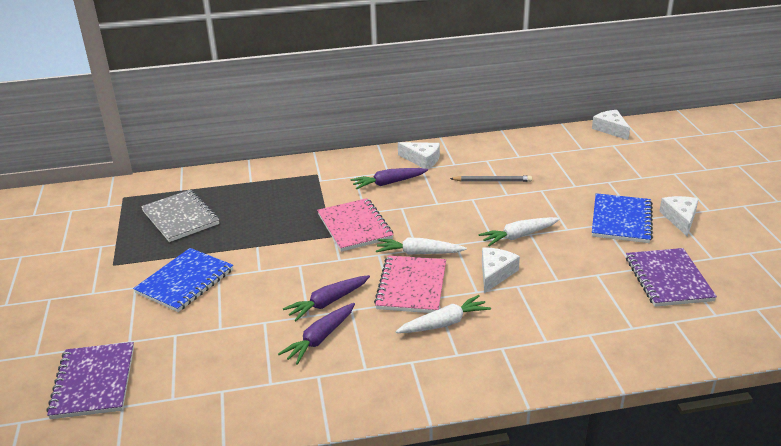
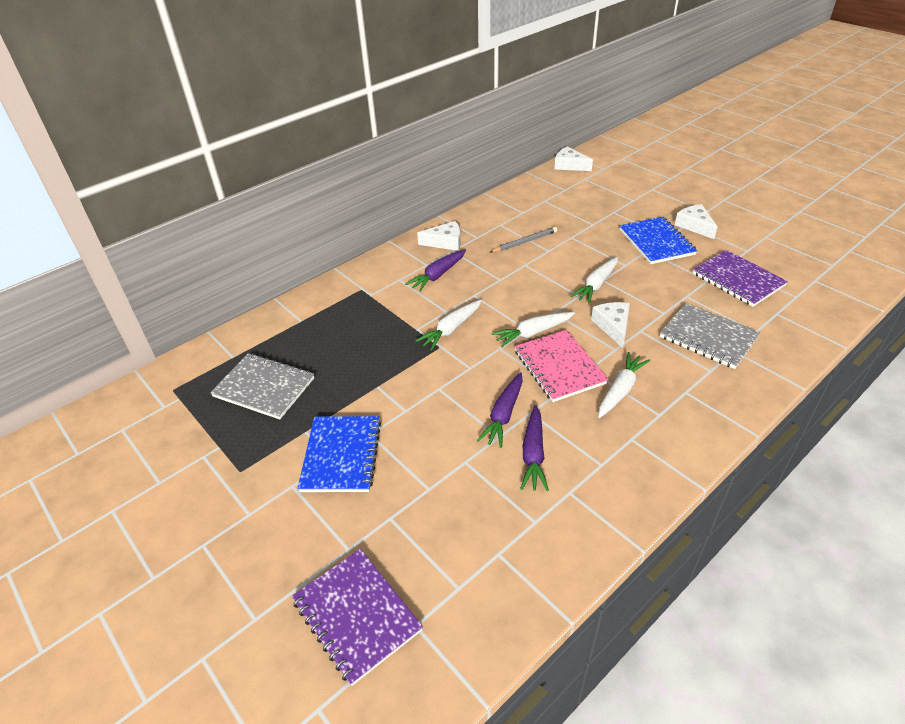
camera: 30 degrees left, 10 degrees up
(355, 227) = (451, 329): pink notebook -> white carrot
(576, 315) = (708, 337): none -> grey notebook

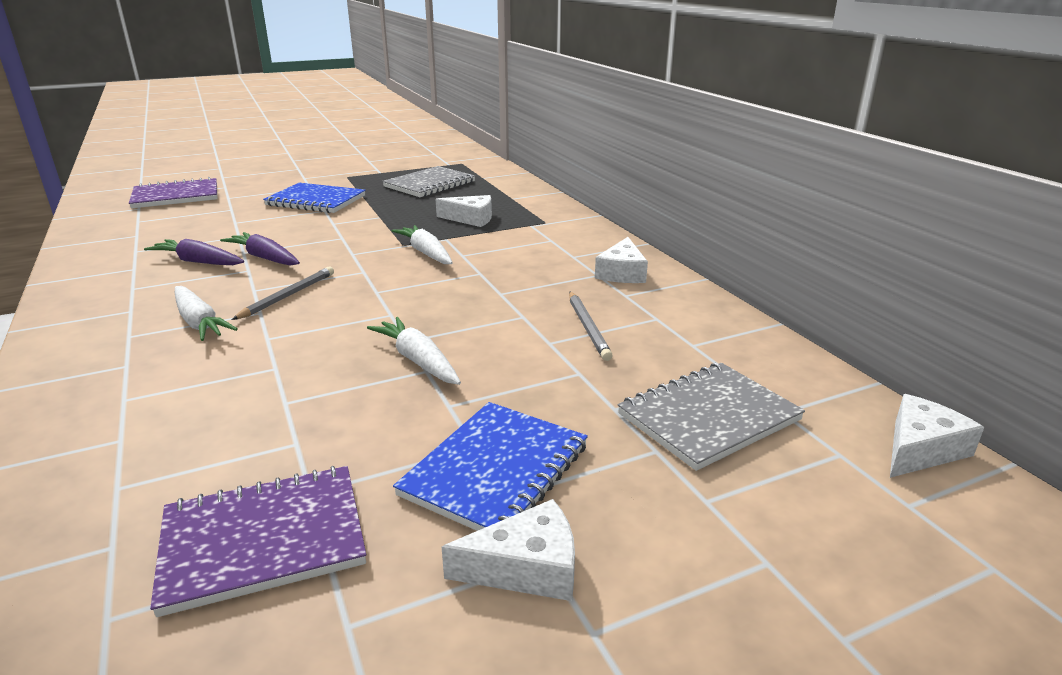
camera: 105 degrees right, 15 degrees down
(438, 275) = (542, 259): purple carrot -> none
(533, 333) = (366, 293): white carrot -> none
(559, 367) = (288, 296): pink notebook -> grey pencil
(613, 326) = (310, 348): white cheese -> white cheese (471, 219)
(656, 242) = (495, 470): blue notebook -> blue notebook turned 60 degrees counterclockwise
(708, 337) = (179, 424): grey notebook -> grey notebook (708, 417)

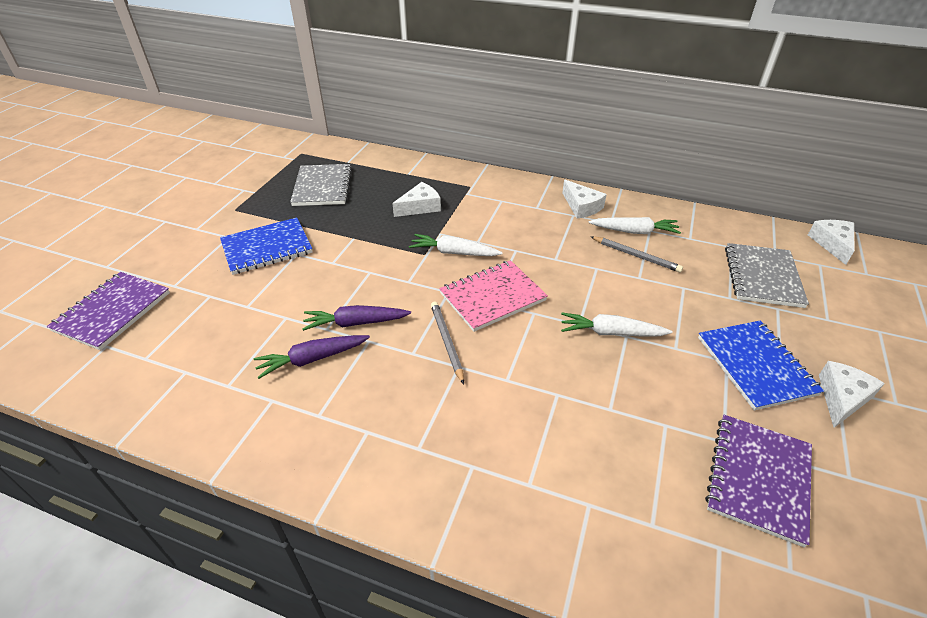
camera: 45 degrees left, 15 degrees up
(199, 322) = (439, 402): white carrot -> white carrot (634, 232)
(385, 290) = (492, 297): none -> pink notebook

